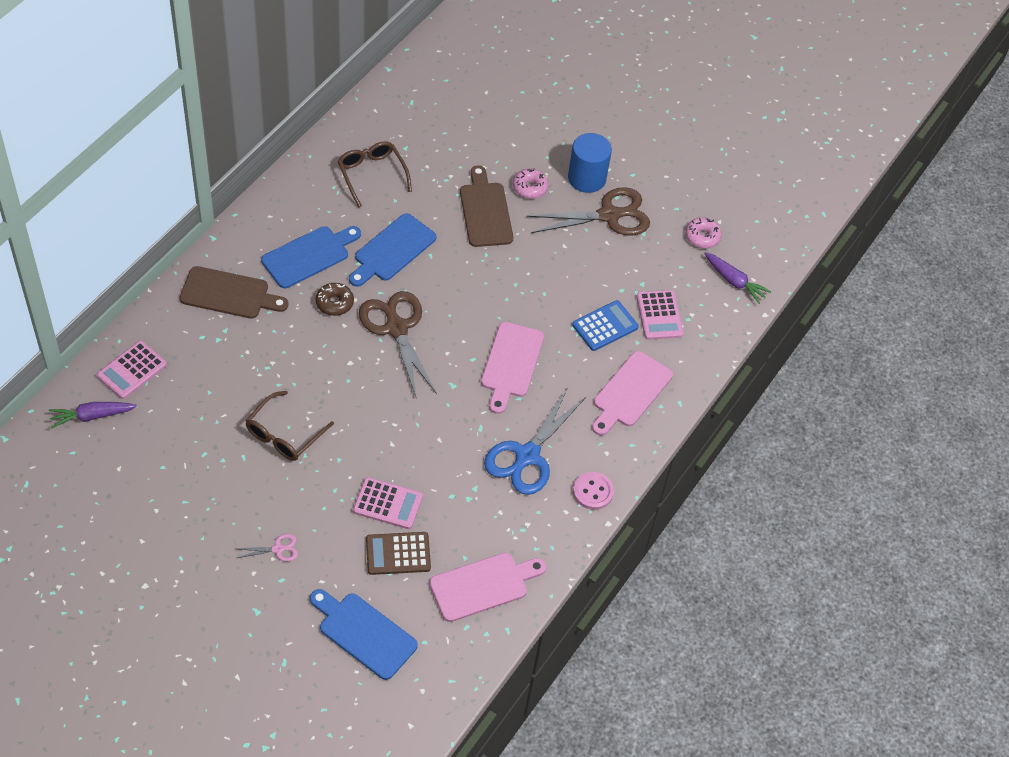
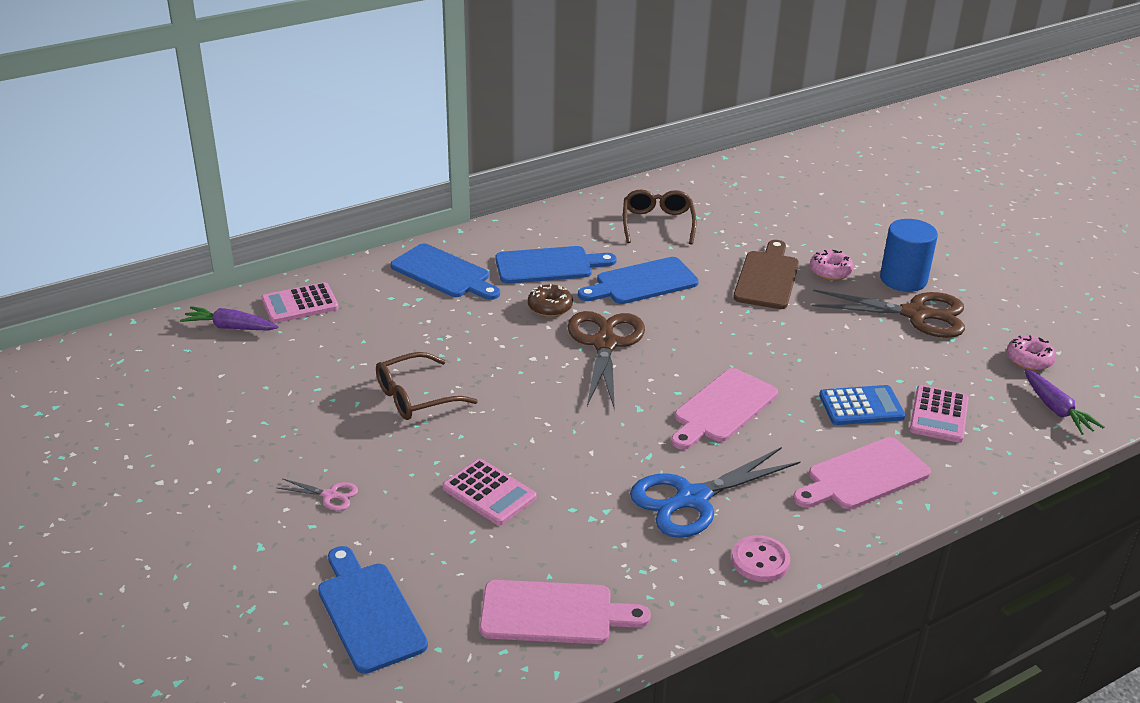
camera: 30 degrees right, 20 degrees down
(229, 294) = (444, 273): brown cutting board -> blue cutting board
(398, 554) = (468, 545): brown calculator -> none

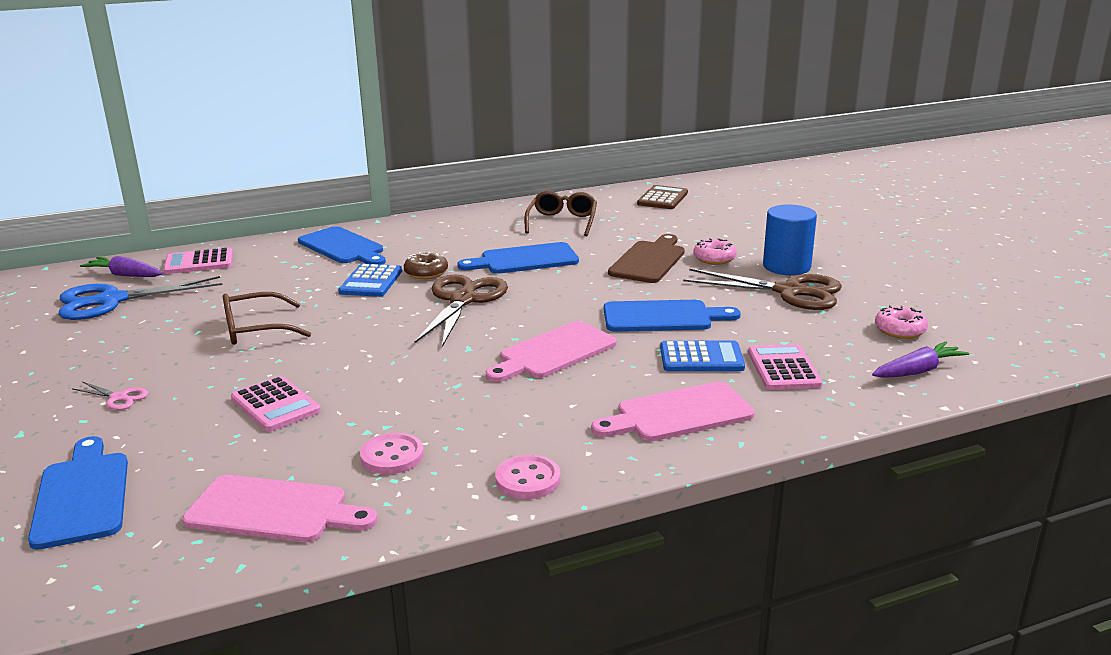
camera: 10 degrees right, 10 degrees down
(499, 323) = (371, 282): none -> blue calculator
(548, 265) = (443, 245): blue cutting board -> blue cutting board (662, 317)
(629, 544) = (392, 456): none -> pink button
(692, 499) = (482, 422): blue scissors -> blue scissors (111, 301)
(748, 182) = (662, 198): none -> brown calculator
(939, 415) = (783, 369): pink calculator -> pink calculator turned 150 degrees clockwise
(1056, 410) = (918, 371): purple carrot -> purple carrot turned 105 degrees counterclockwise

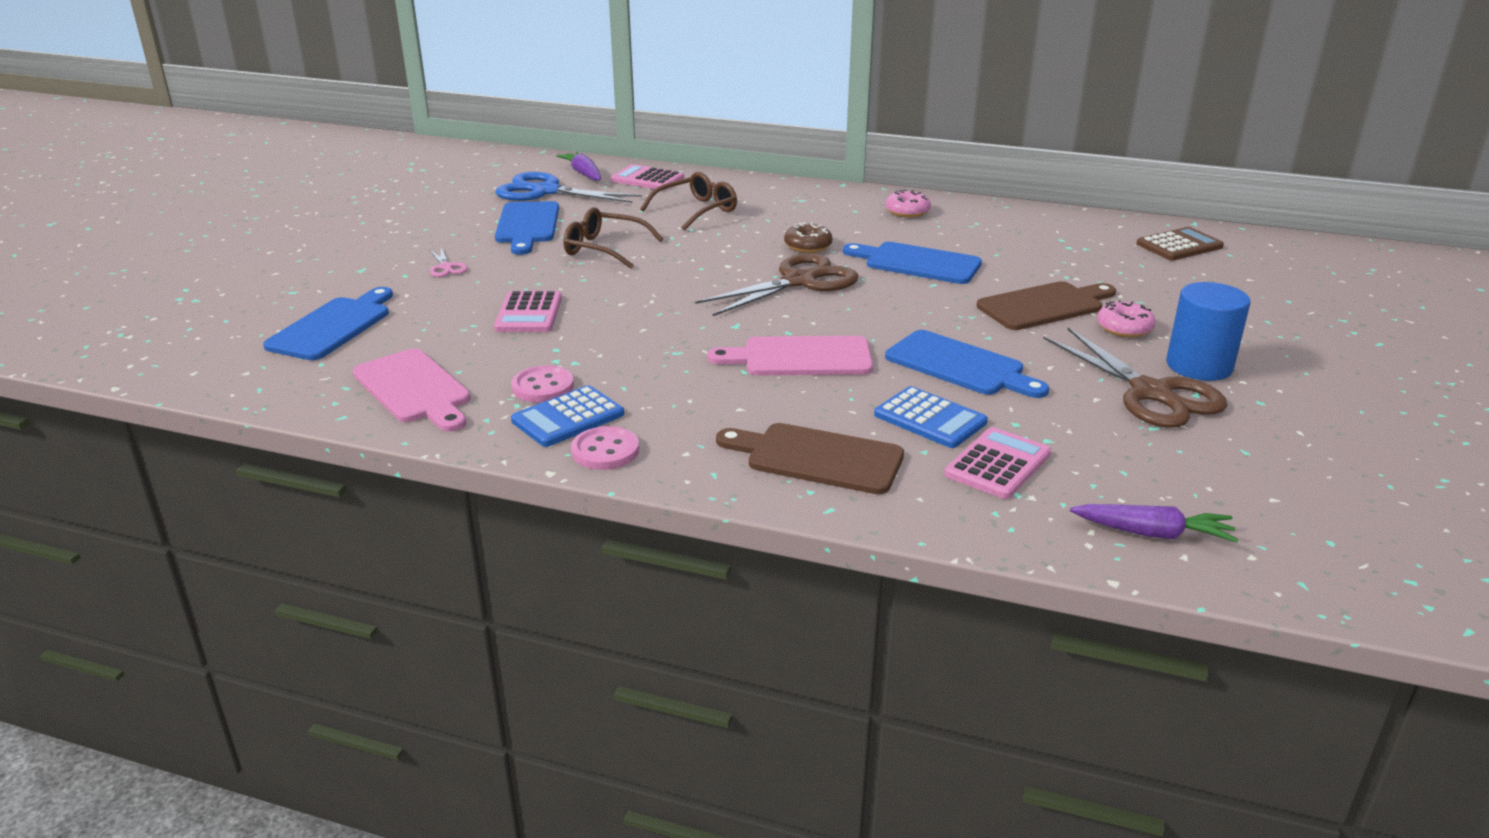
camera: 40 degrees right, 5 degrees up
(343, 247) = (775, 200): blue cutting board -> blue cutting board (527, 225)
(371, 282) = (750, 238): blue calculator -> blue calculator (568, 418)
(562, 222) = (1019, 237): brown glasses -> brown glasses (696, 211)
(679, 414) = (817, 458): pink cutting board -> brown cutting board
(900, 330) = (1215, 485): pink donut -> pink donut (907, 211)

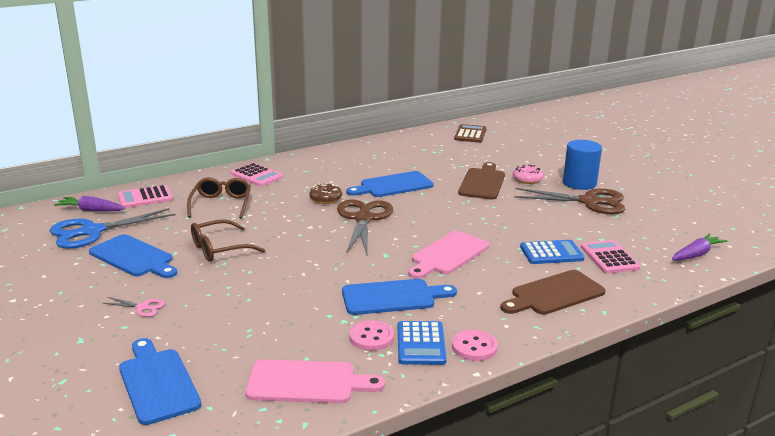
camera: 50 degrees left, 5 degrees down
(529, 313) = (266, 305): pink calculator -> pink calculator (257, 176)
(907, 211) = (331, 161): pink donut -> none
(960, 365) = (511, 224): blue cutting board -> blue cutting board (392, 297)

